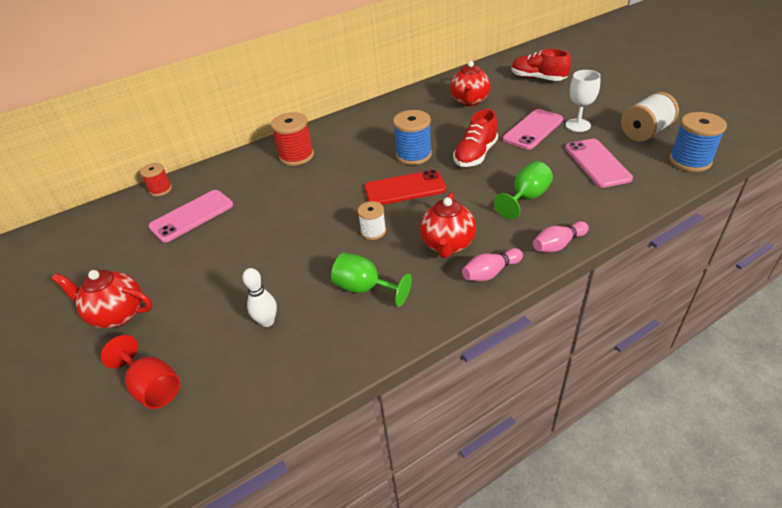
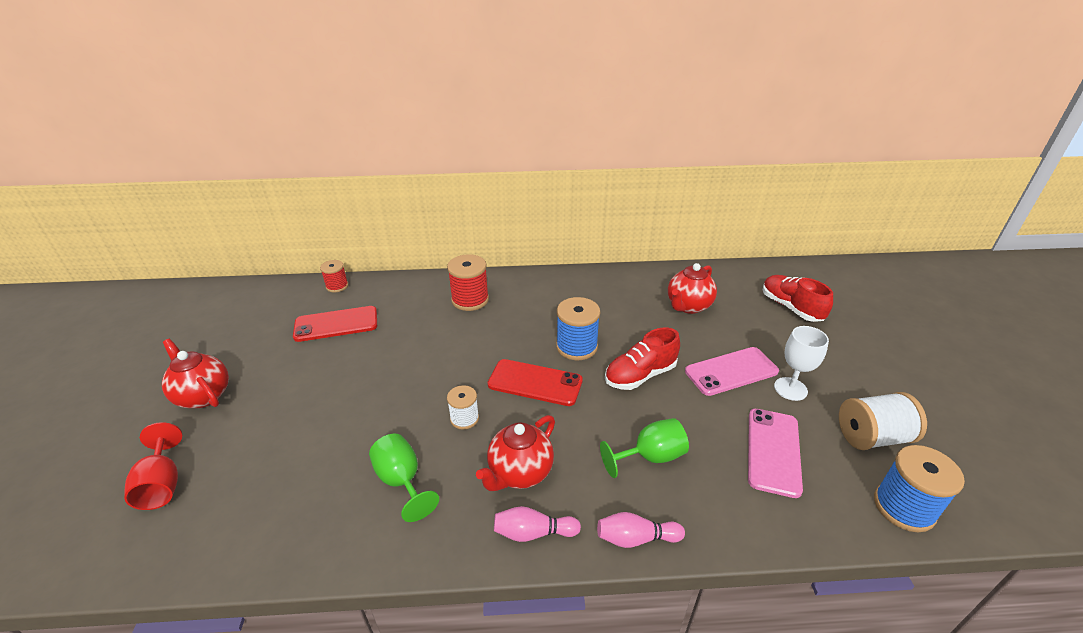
camera: 25 degrees right, 5 degrees down
(192, 216) = (336, 324): pink phone -> red phone
(267, 321) = (295, 469): white bowling pin -> none

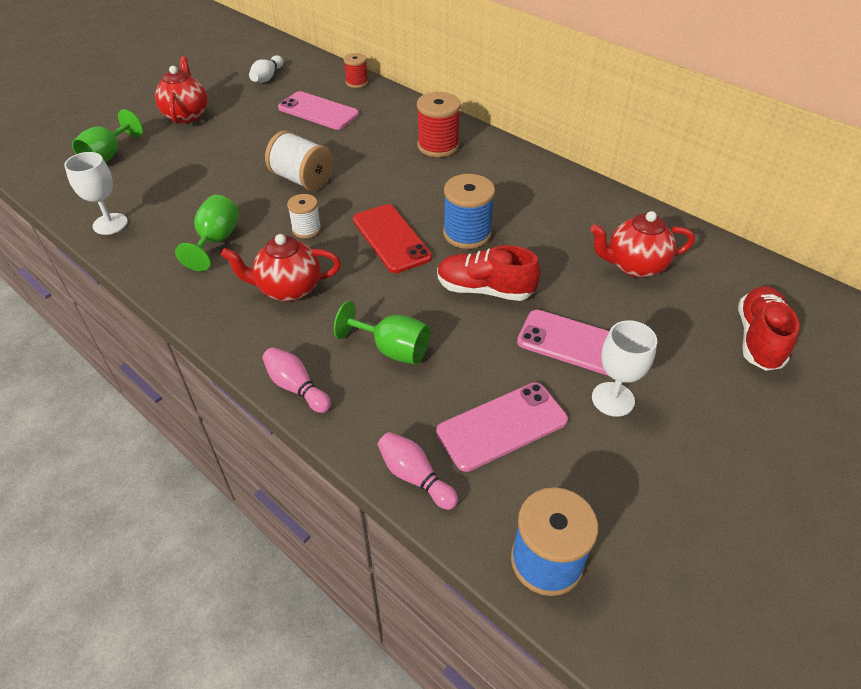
camera: 45 degrees right, 10 degrees up
(162, 484) = (108, 155): red goblet -> green goblet
(244, 321) = (267, 77): none -> white bowling pin
(267, 545) = (110, 224): none -> white goblet
(336, 324) = (318, 111): red phone -> pink phone
(533, 532) = (242, 330): pink bowling pin -> pink bowling pin (415, 477)
(872, 437) = (625, 496): white spool -> white spool (302, 179)

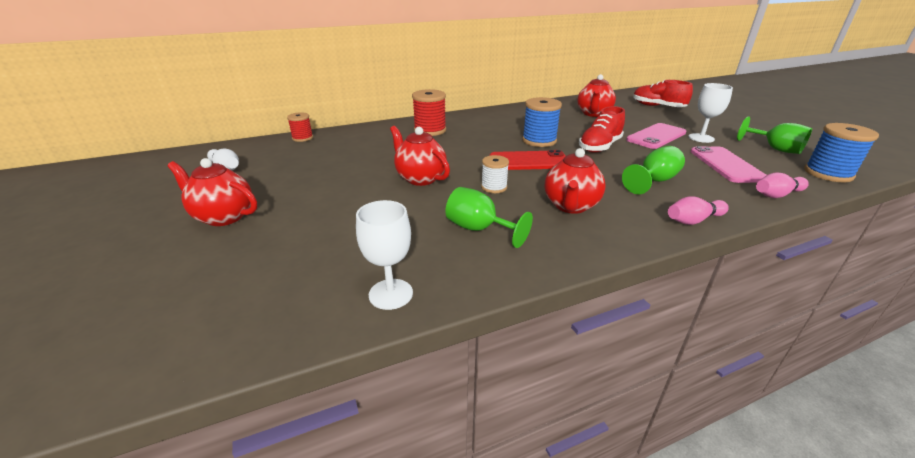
camera: 65 degrees left, 15 degrees down
(108, 155) = (230, 281): green goblet -> green goblet (775, 149)
(302, 179) = (420, 178): white spool -> red teapot
(318, 111) = (323, 157): pink phone -> none

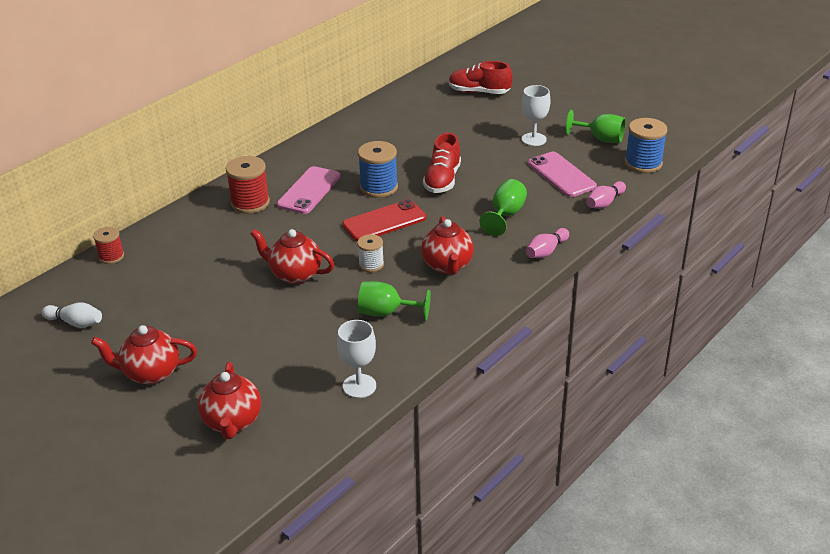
camera: 25 degrees left, 5 degrees up
(593, 114) = (415, 124): red teapot -> red teapot (232, 422)
(656, 136) = (491, 148): pink phone -> pink phone (309, 191)

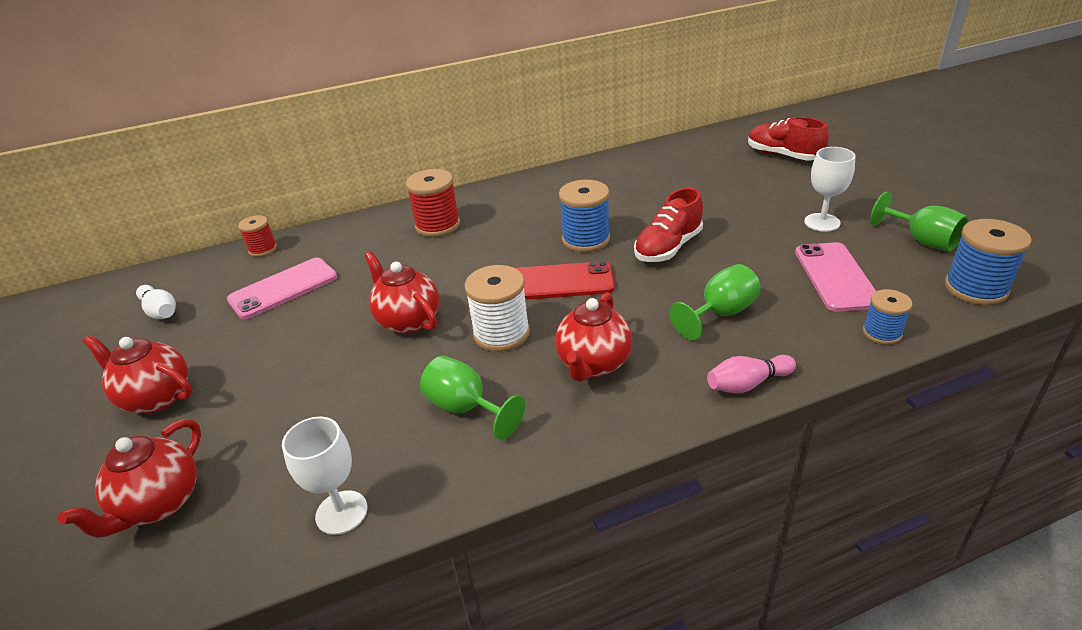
camera: 30 degrees right, 0 degrees up
(309, 191) = (507, 226): pink phone -> pink phone (283, 288)
(371, 264) = (501, 333): white spool -> white spool, size x1.65
(604, 203) = (882, 333): pink bowling pin -> blue spool

